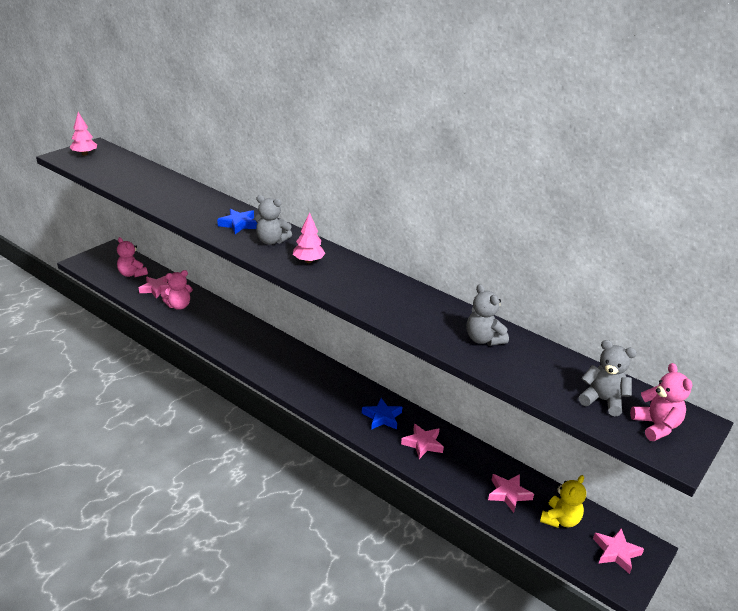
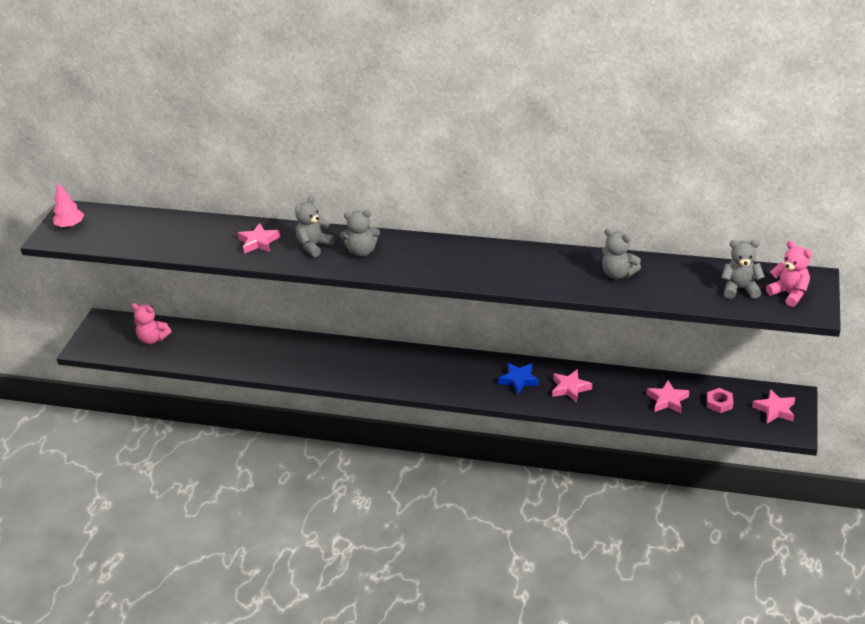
camera: 20 degrees left, 5 degrees up
(156, 289) = (195, 344): pink star -> pink star (259, 242)
(179, 306) = (236, 353): pink teddy bear -> none
(238, 224) = (314, 246): blue star -> grey teddy bear
(308, 261) = (414, 258): pink tree -> none
(560, 520) = (719, 403): yellow teddy bear -> pink nut

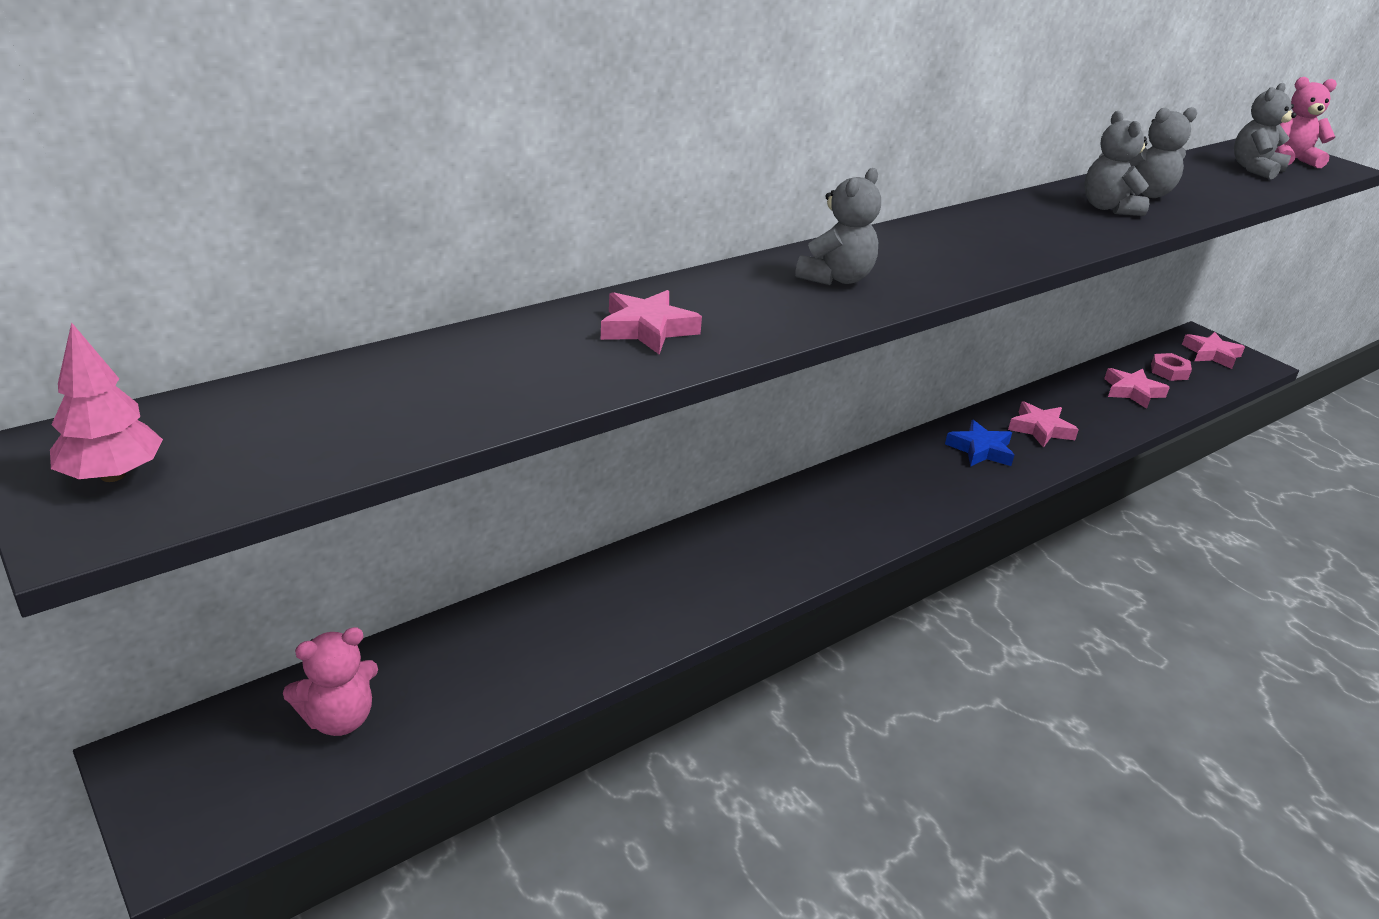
camera: 55 degrees left, 5 degrees down
(314, 246) = (751, 298): grey teddy bear -> grey teddy bear (1108, 208)

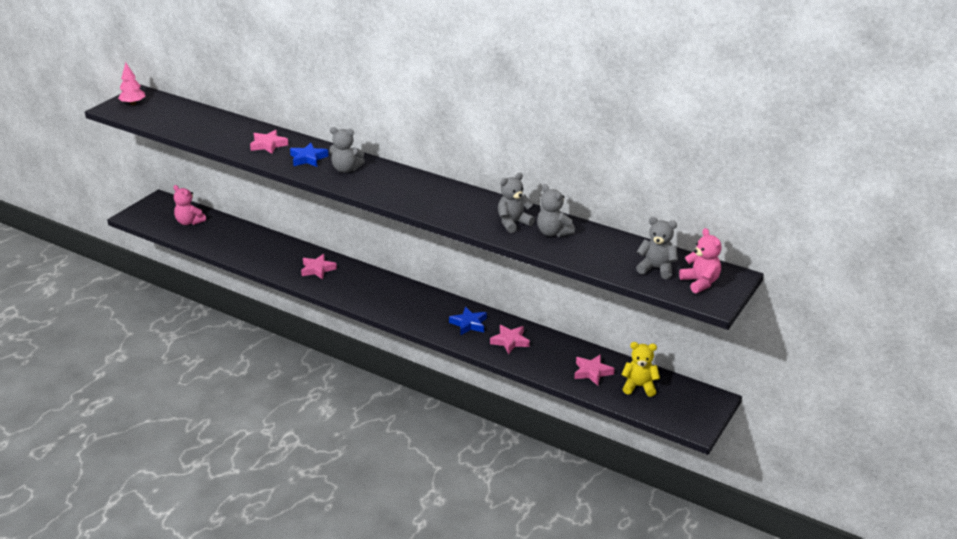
camera: 70 degrees right, 0 degrees up
(757, 302) = (308, 158): none -> blue star
(1169, 371) = (639, 386): pink nut -> yellow teddy bear
(1211, 354) = (688, 405): pink star -> pink star (317, 269)

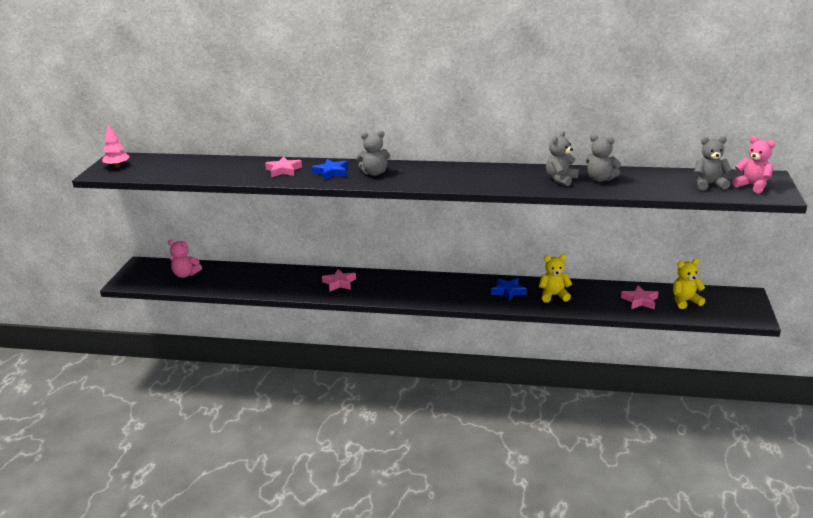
camera: 20 degrees left, 5 degrees down
(510, 341) = (554, 296): pink star -> yellow teddy bear

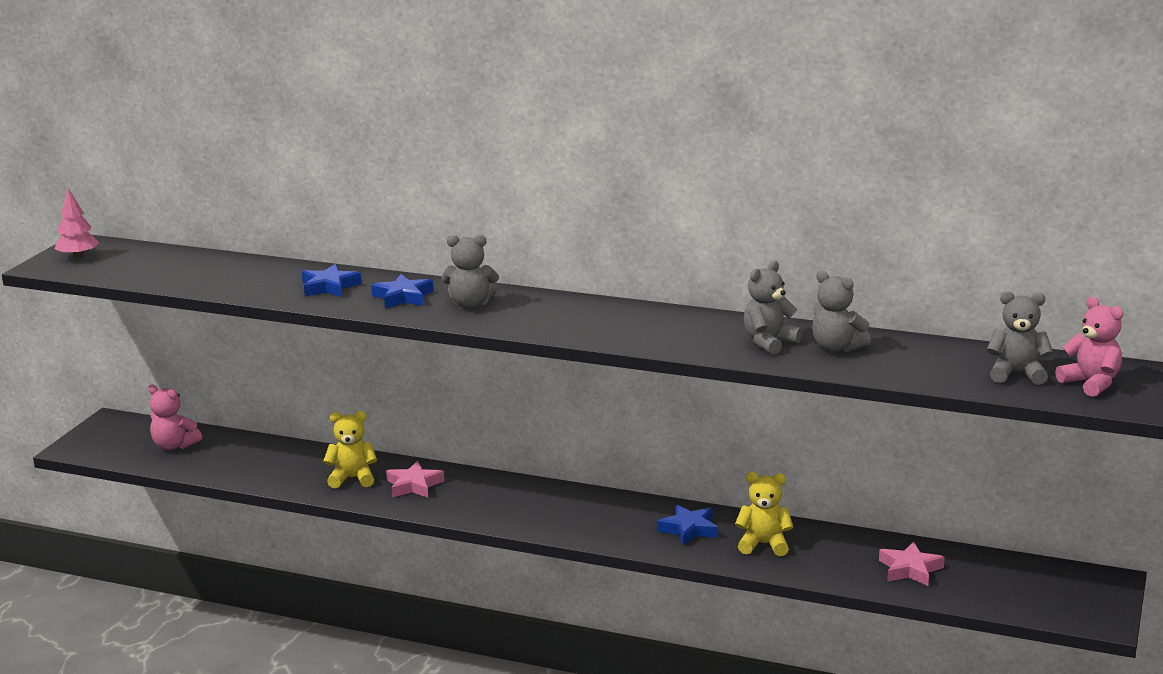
camera: 10 degrees right, 5 degrees down
(283, 170) = (329, 287): pink star -> blue star
(685, 301) = (990, 579): yellow teddy bear -> yellow teddy bear (352, 478)

